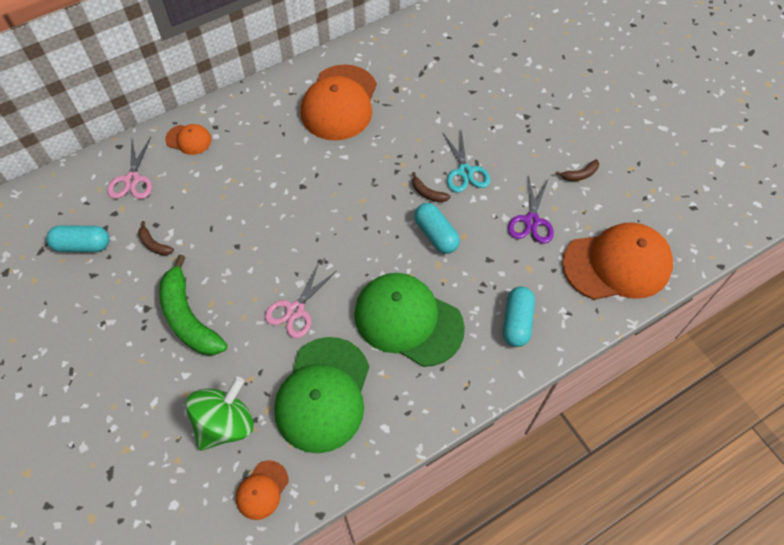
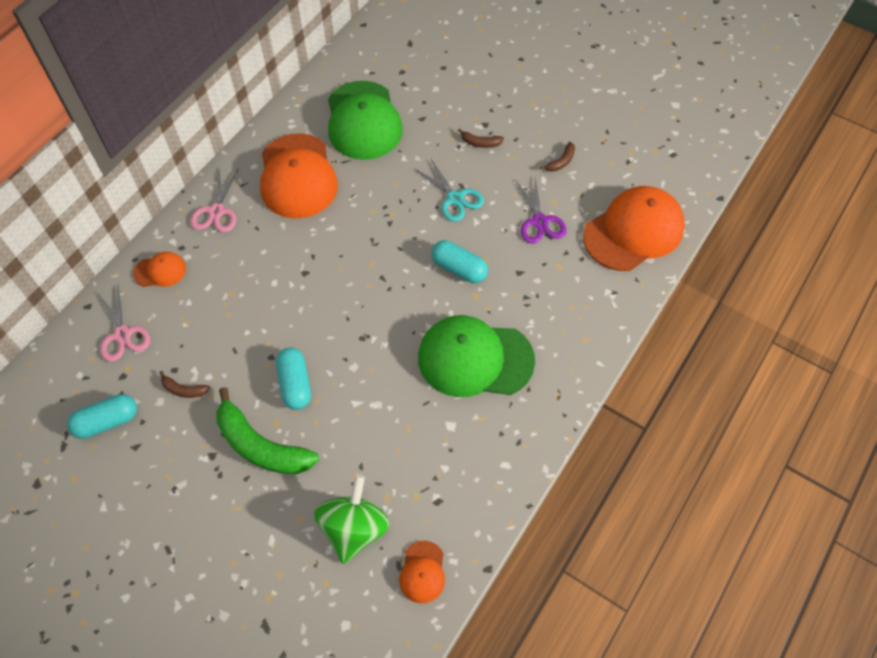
camera: 25 degrees left, 0 degrees up
(295, 310) = (363, 394): pink scissors -> pink scissors (216, 211)
(323, 394) = (432, 460): green cap -> green cap (363, 121)
(427, 193) = (431, 232): brown banana -> brown banana (480, 143)
(516, 322) = (573, 319): turquoise capsule -> turquoise capsule (295, 384)

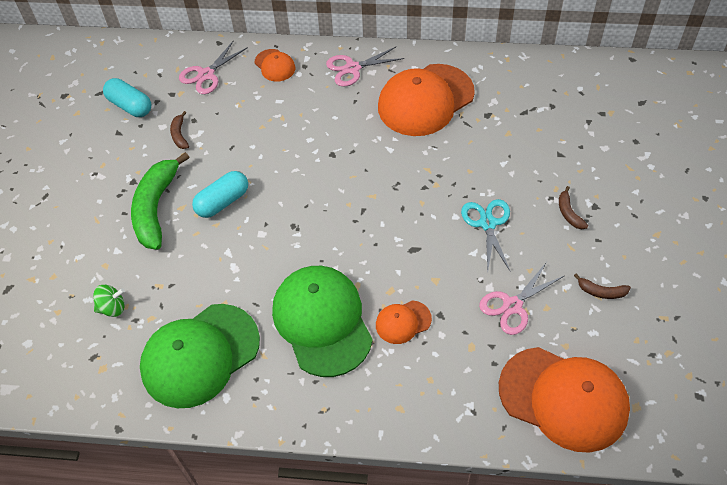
camera: 65 degrees right, 5 degrees down
(354, 528) = (112, 308): green spinning top -> green spinning top, size x0.52
(363, 121) = (521, 114): green cap -> green cap (200, 355)
(422, 572) = (94, 378): orange cap -> orange cap (403, 322)
(455, 198) = (487, 223): turquoise scissors -> turquoise scissors turned 150 degrees clockwise
(459, 268) = (411, 263): turquoise capsule -> none
(539, 221) = (512, 306): purple scissors -> pink scissors

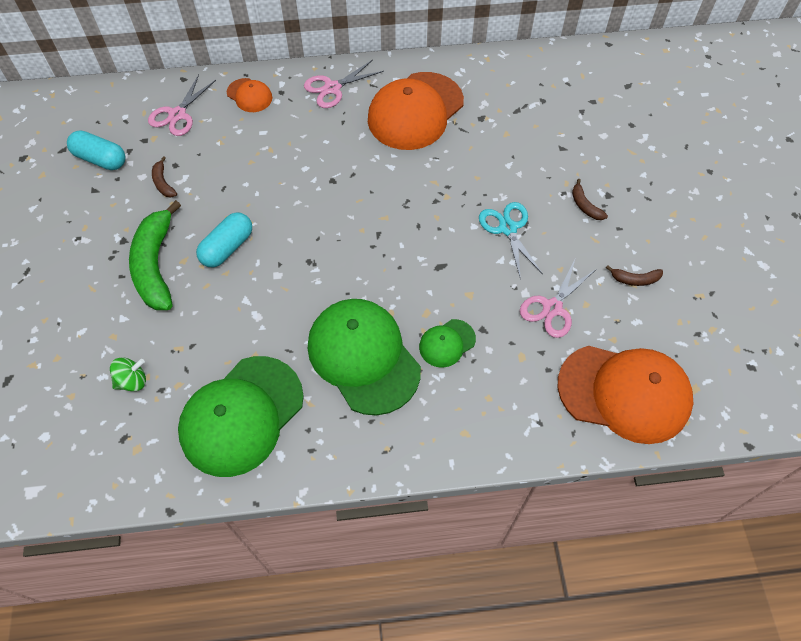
camera: 15 degrees left, 5 degrees up
(403, 322) = (447, 343): orange cap -> green cap

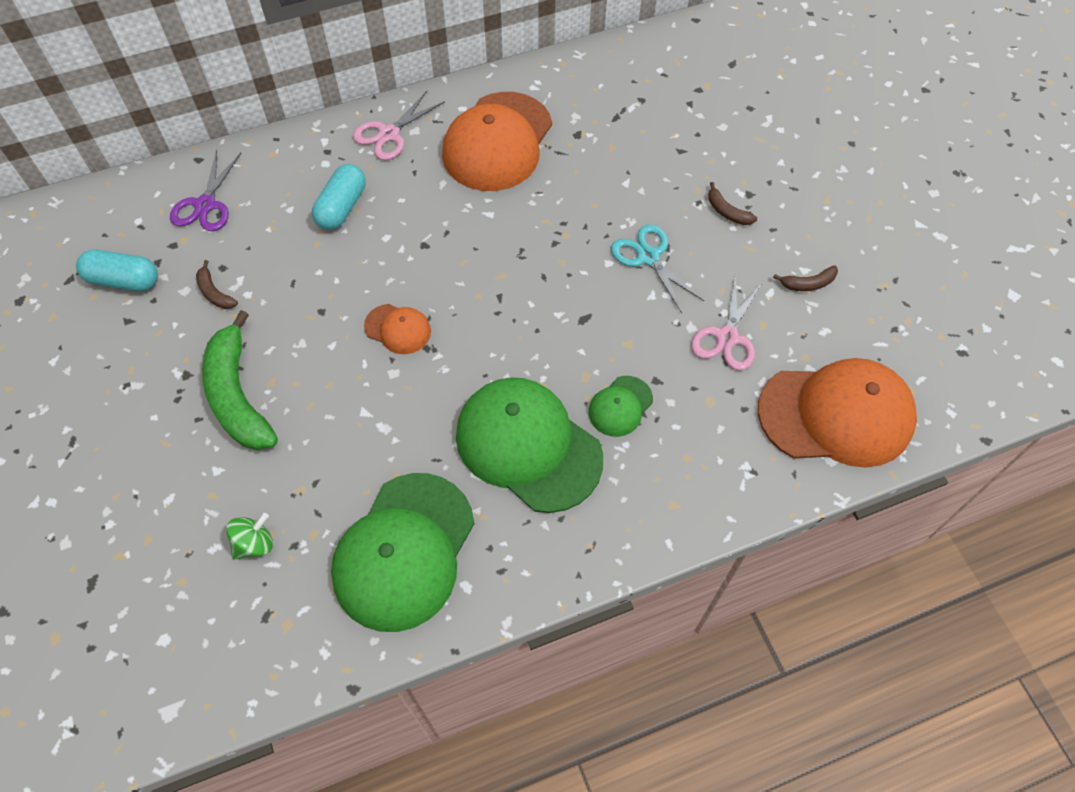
camera: 15 degrees left, 0 degrees up
(177, 115) = (205, 205): pink scissors -> purple scissors
(227, 247) = (321, 354): turquoise capsule -> turquoise capsule (342, 207)
(249, 95) = (289, 163): orange cap -> orange cap (398, 329)

